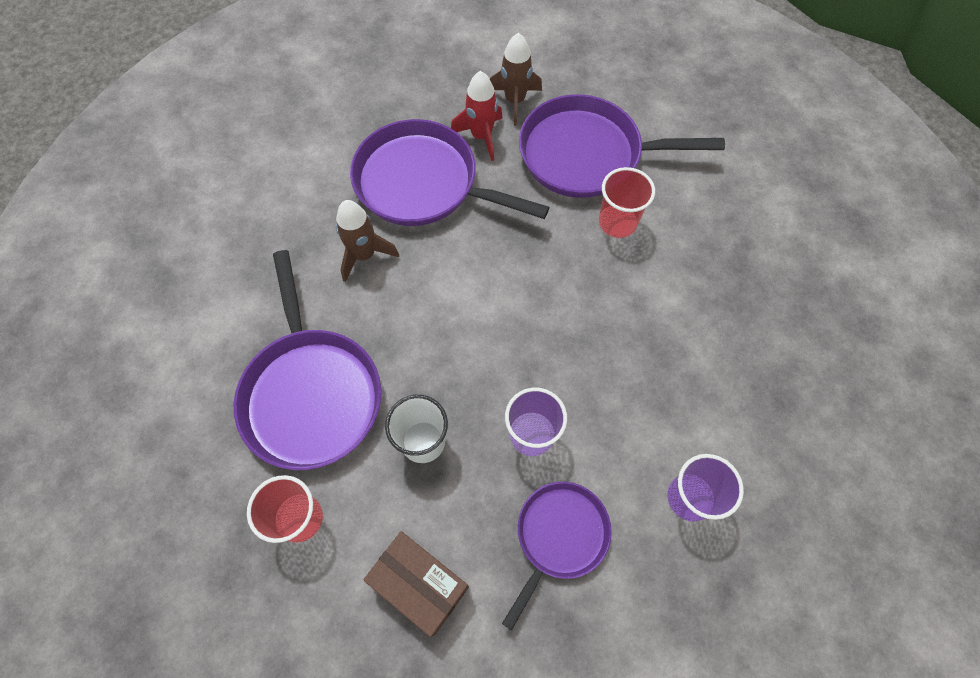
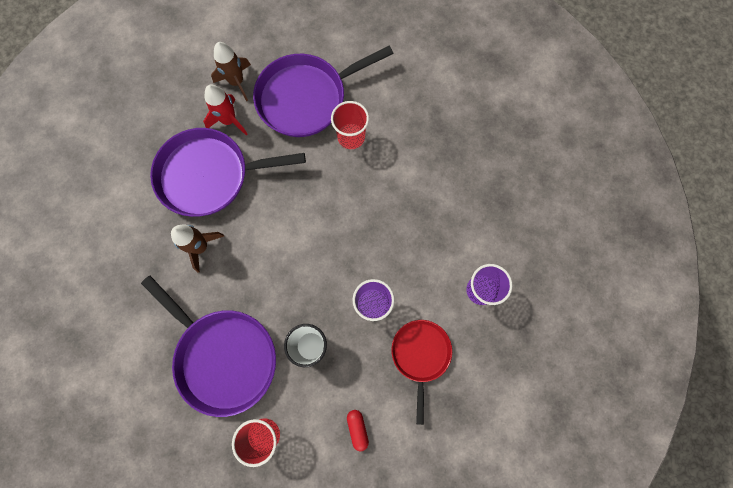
camera: 30 degrees left, 10 degrees up
(420, 584) = (357, 429): brown box -> red capsule
(559, 536) = (420, 354): purple pan -> red pan

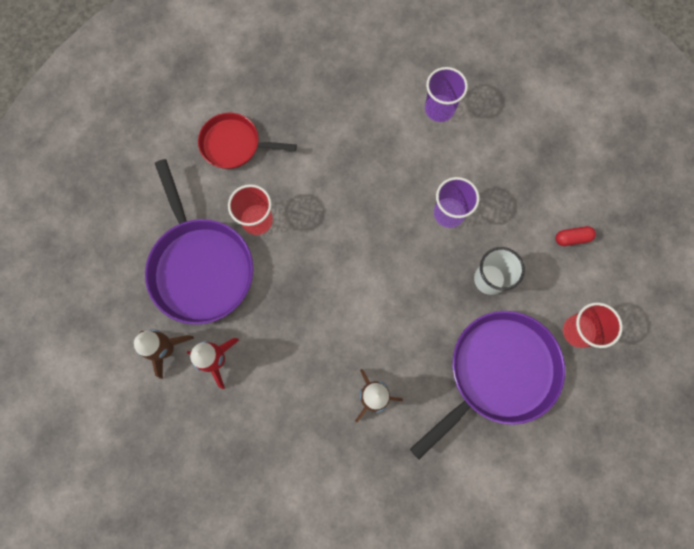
camera: 85 degrees left, 0 degrees up
(209, 175) = (285, 385): purple pan -> none
(420, 354) = (501, 172): red pan -> red pan (234, 144)

